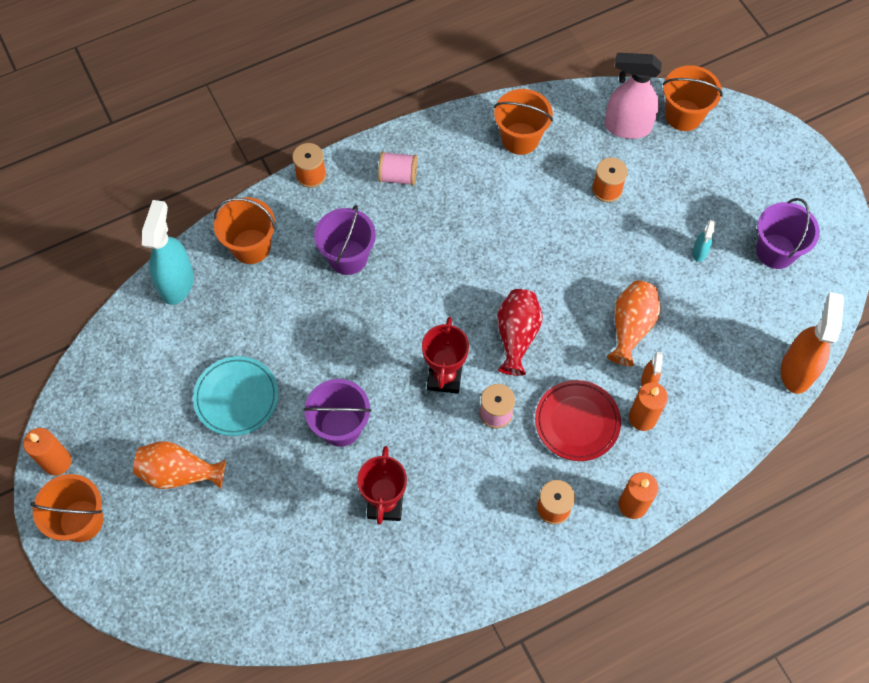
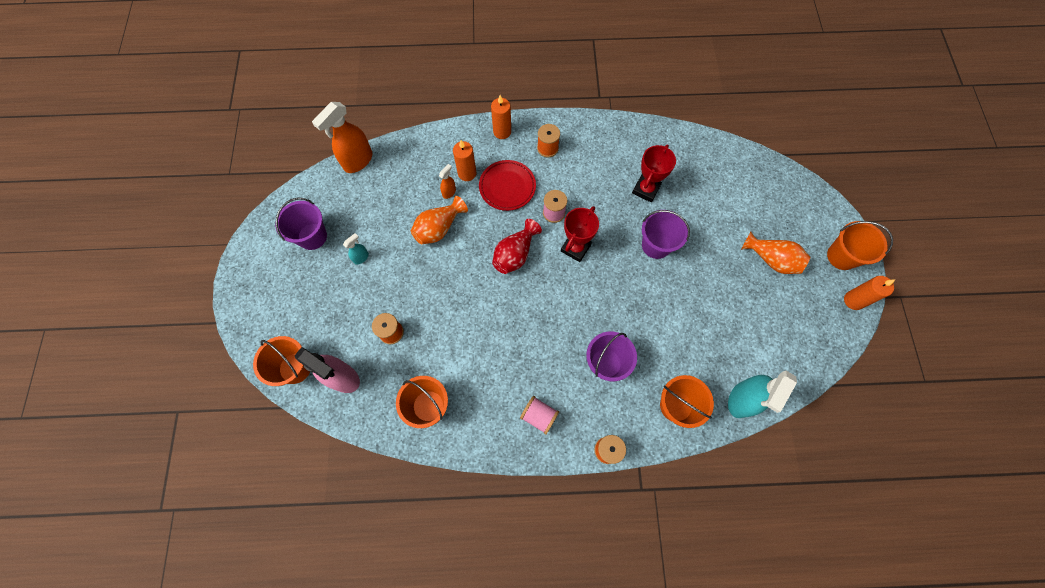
camera: 155 degrees left, 5 degrees up
(236, 398) = (720, 293): turquoise plate -> none

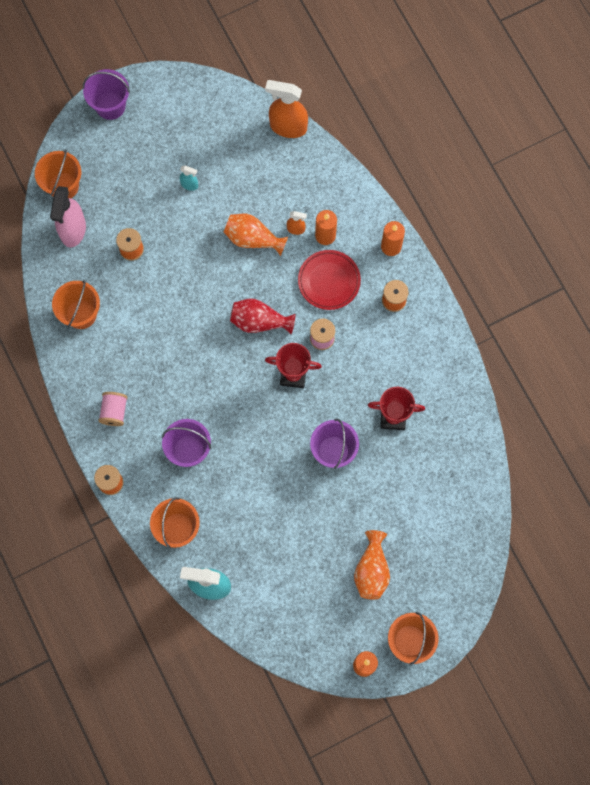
camera: 65 degrees right, 5 degrees up
(312, 236) = (190, 130): purple bucket -> purple bucket (110, 106)

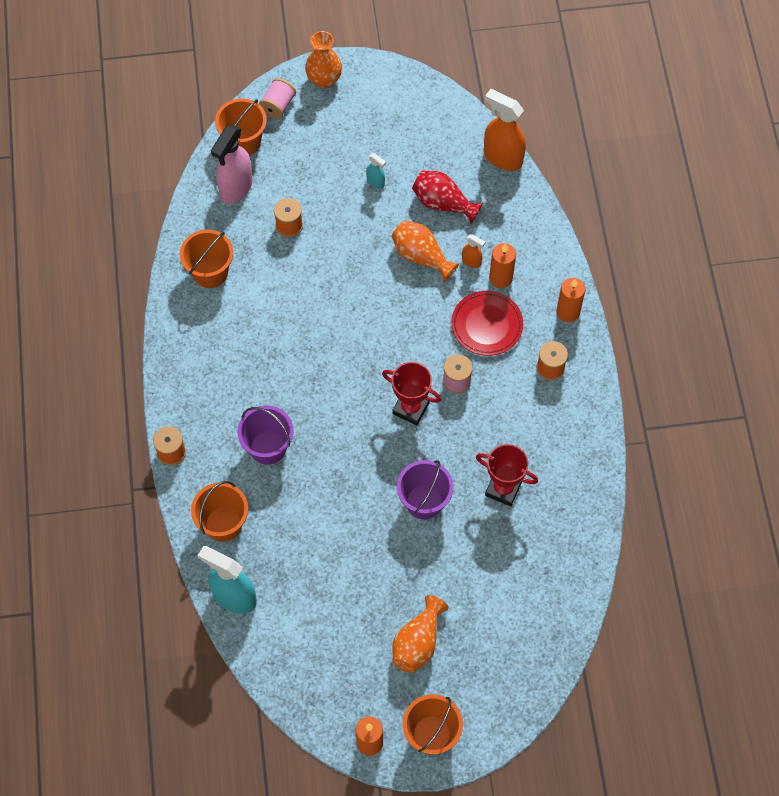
camera: 20 degrees right, 10 degrees down
(110, 106) = (324, 79): purple bucket -> orange vase
(114, 411) = (205, 381): pink spool -> pink spool (278, 105)
(259, 321) = (395, 342): red vase -> red vase (443, 203)

